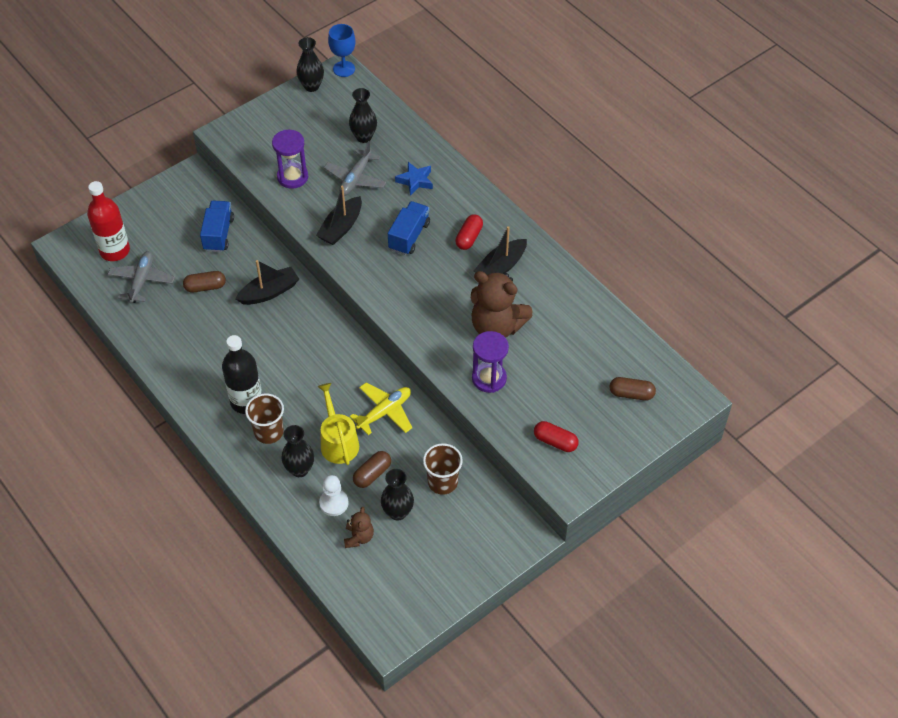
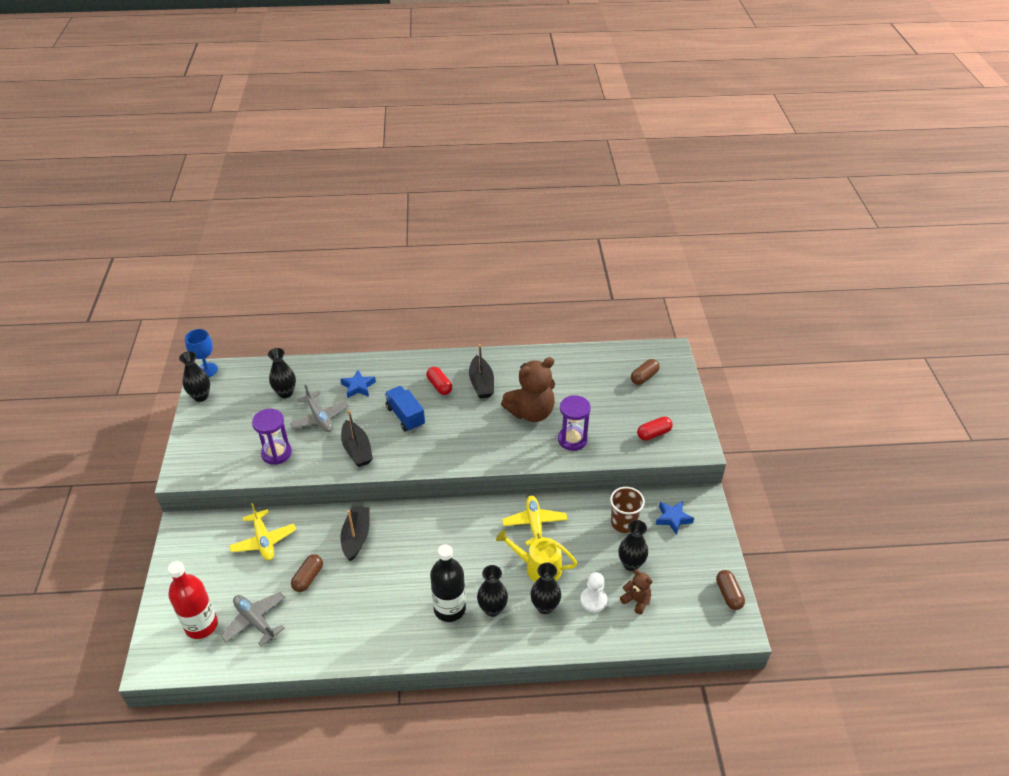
camera: 55 degrees left, 10 degrees down
(218, 234) = (263, 540): blue truck -> yellow plane
(269, 432) = (492, 609): brown cup -> black vase
(372, 474) = (585, 561): brown capsule -> brown capsule (728, 594)
(481, 521) = (673, 519): none -> blue star

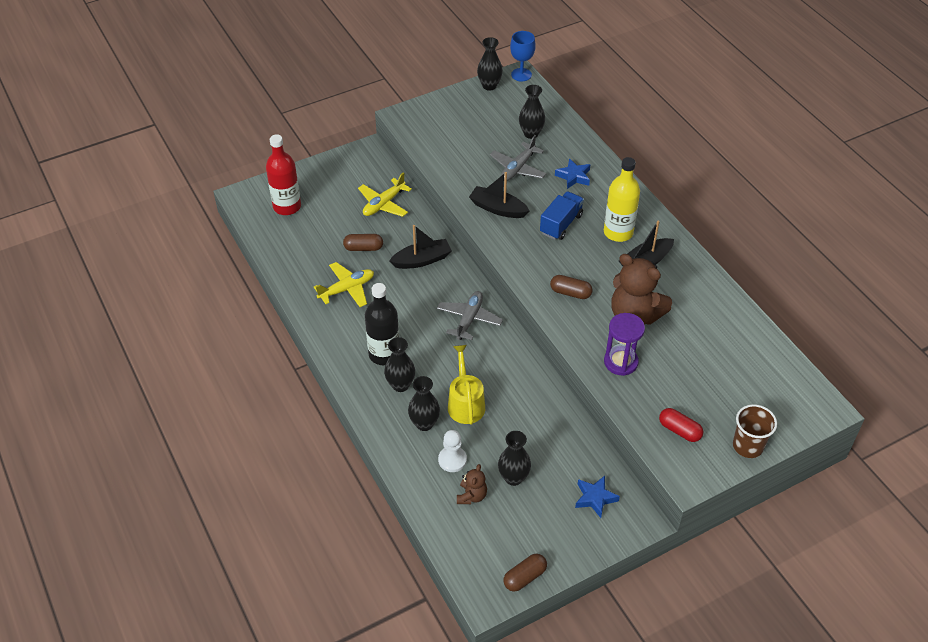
camera: 65 degrees right, 5 degrees up
(255, 621) = (306, 235): grey plane -> grey plane (469, 319)
(276, 453) = (459, 160): purple hourglass -> none
(357, 450) = (498, 208): black boat -> black boat turned 75 degrees clockwise
(439, 386) = (618, 232): red capsule -> yellow bottle
(534, 524) = (514, 382): yellow plane -> yellow plane (347, 289)
(623, 523) = (562, 455): brown cup -> brown cup (748, 446)
(644, 377) = (761, 396): brown capsule -> brown capsule (570, 293)

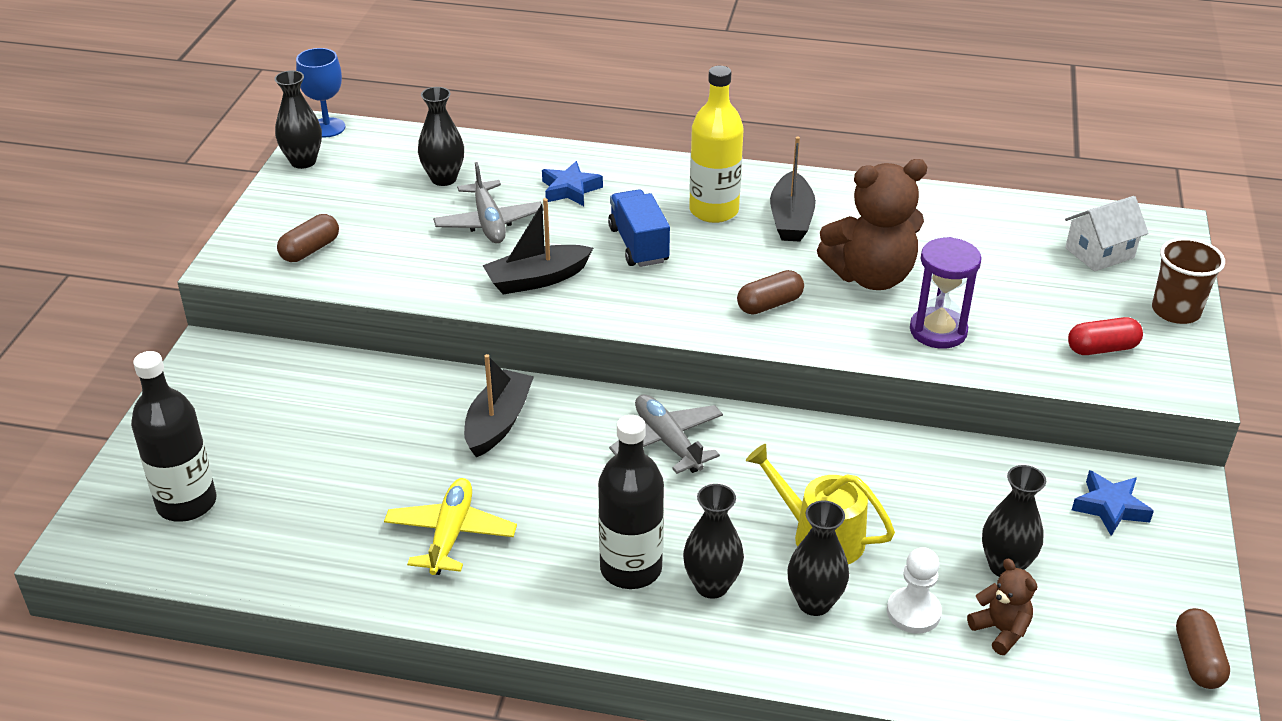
camera: 50 degrees left, 10 degrees down
(287, 206) = (187, 503): red bottle -> black bottle
(363, 248) = (393, 468): brown capsule -> brown capsule (310, 250)
(384, 204) = (337, 397): yellow plane -> none
(763, 392) = (1099, 253): none -> white house

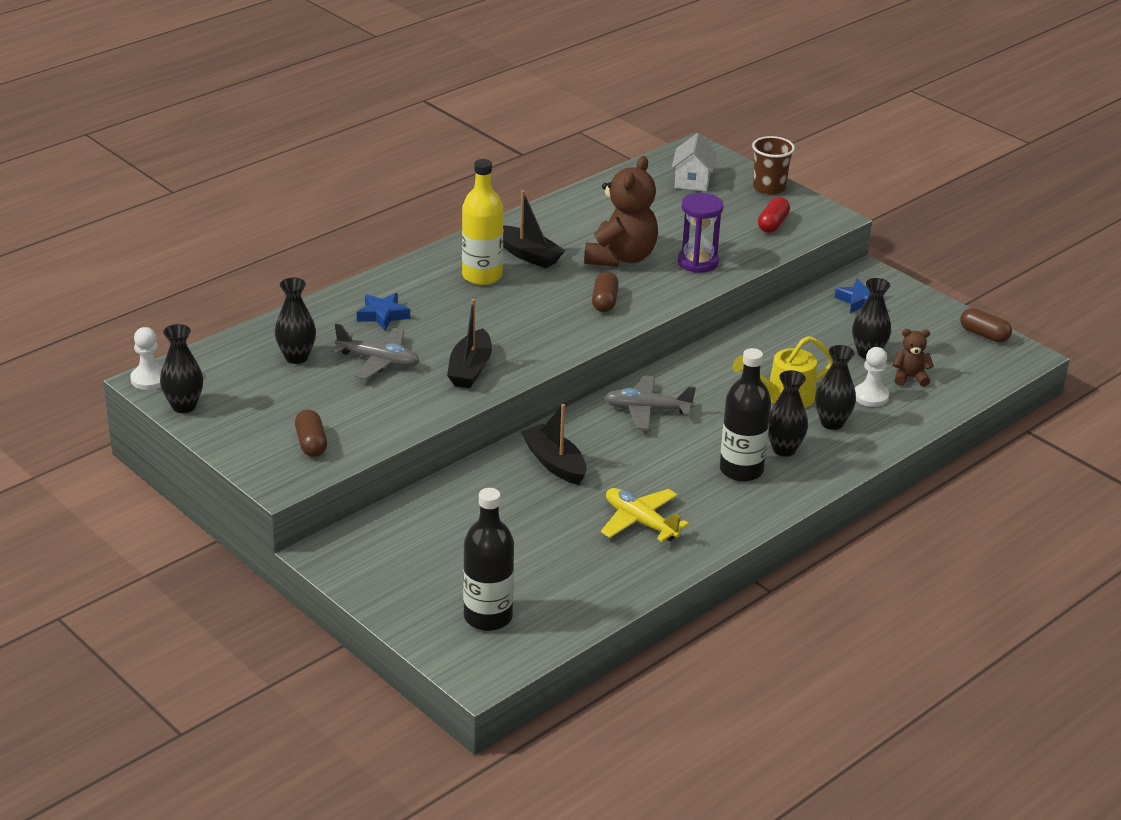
camera: 55 degrees left, 5 degrees down
(327, 128) = (149, 379): blue goblet -> white pawn
(638, 245) = (482, 318): blue truck -> none

